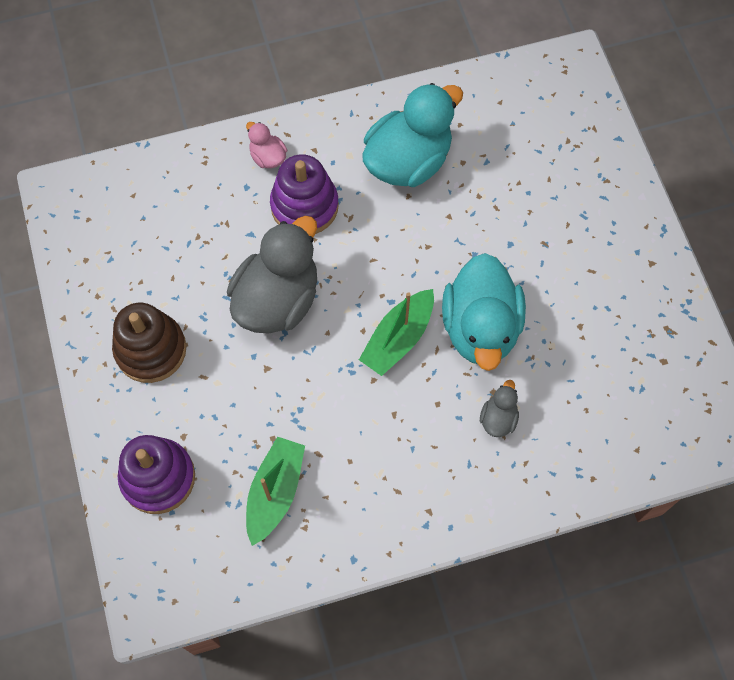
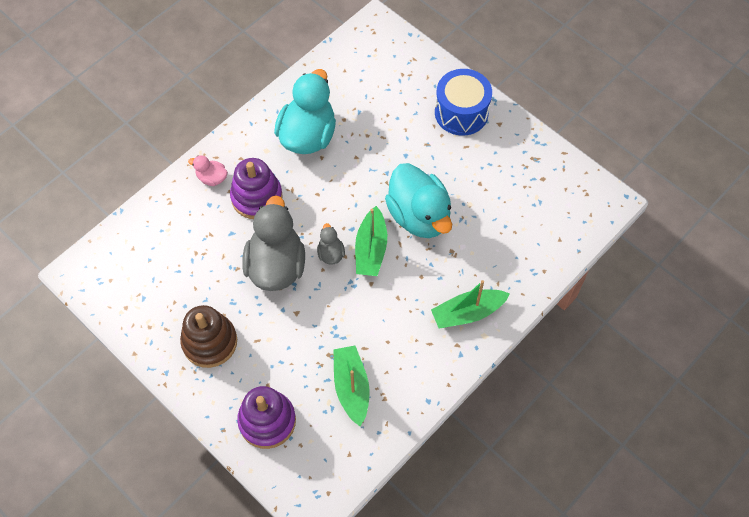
camera: 30 degrees left, 5 degrees down
(465, 479) = (467, 313): none -> green boat
(498, 418) = (464, 265): grey duck -> grey duck (331, 253)
(611, 225) = (461, 112): none -> blue drum

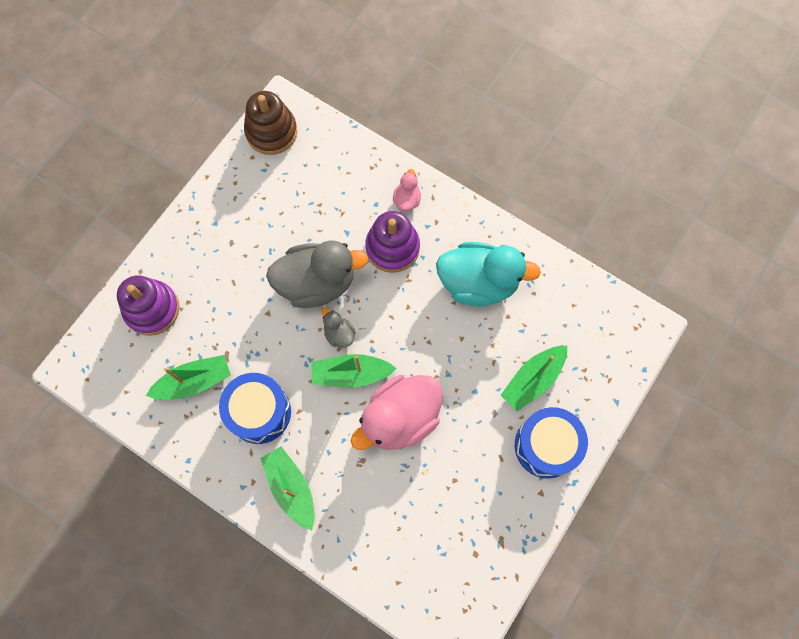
camera: 80 degrees right, 10 degrees up
(209, 342) = (226, 239): brown stacking toy -> brown stacking toy (271, 132)
(331, 253) = (339, 334): grey duck -> grey duck turned 105 degrees counterclockwise
(392, 331) = (259, 412): none -> blue drum
(403, 111) = (532, 380): none -> green boat
(419, 216) = (400, 418): turquoise duck -> pink duck

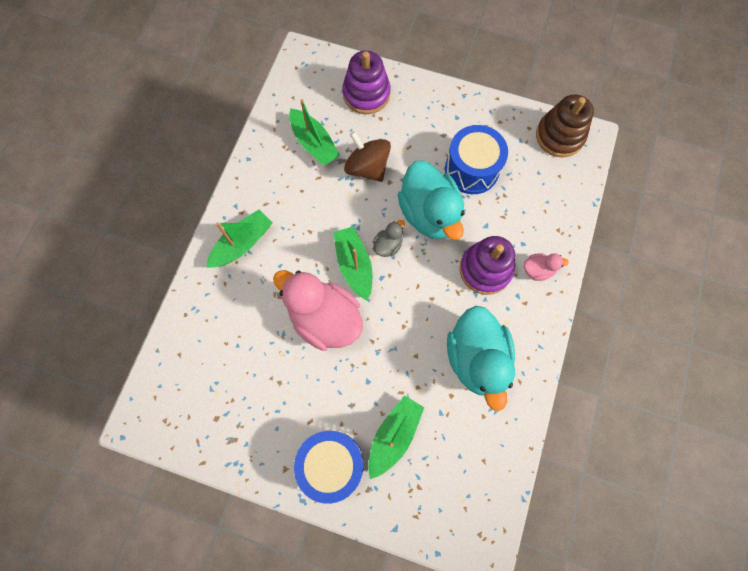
camera: 75 degrees right, 0 degrees up
(243, 331) = (367, 167): none -> brown spinning top
(259, 412) = (301, 200): blue drum -> blue drum (472, 169)
(317, 283) = (429, 214): grey duck -> turquoise duck
(532, 380) = (394, 435): green boat -> green boat turned 90 degrees clockwise

